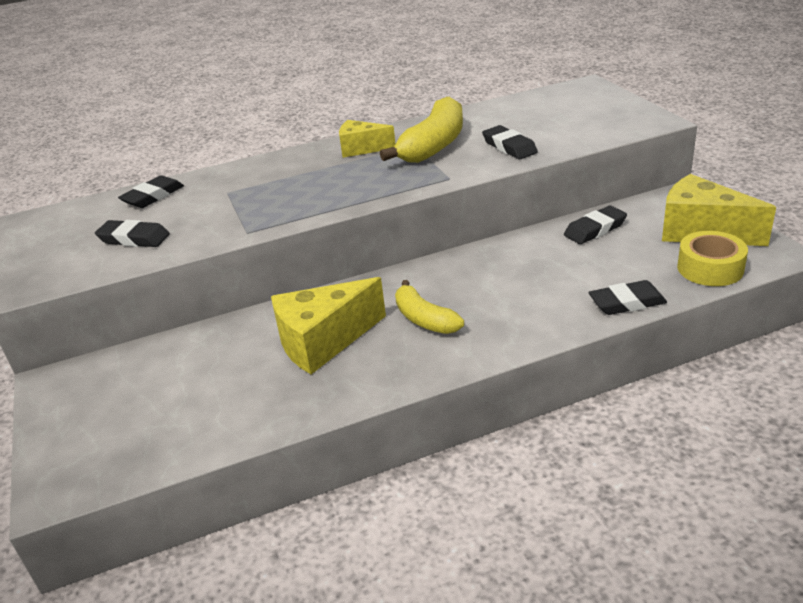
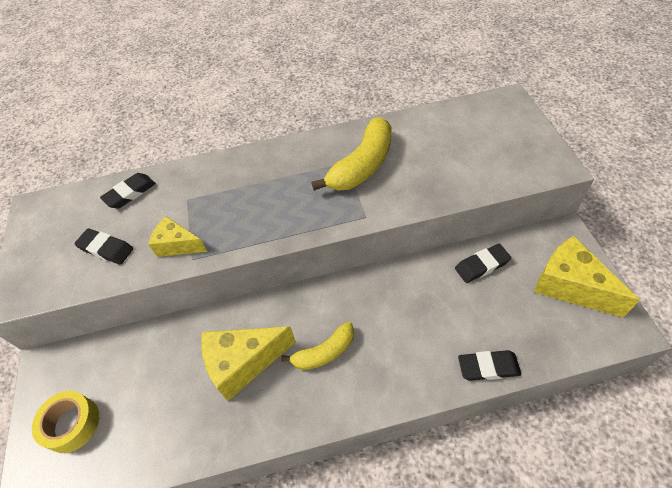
camera: 10 degrees right, 20 degrees up
(361, 149) = (302, 159): yellow cheese -> yellow cheese (178, 245)
(424, 319) = (324, 352): yellow banana -> yellow banana turned 90 degrees counterclockwise
(509, 147) = (424, 181): black eraser -> none
(710, 268) = (566, 337): yellow tape -> yellow tape (72, 424)

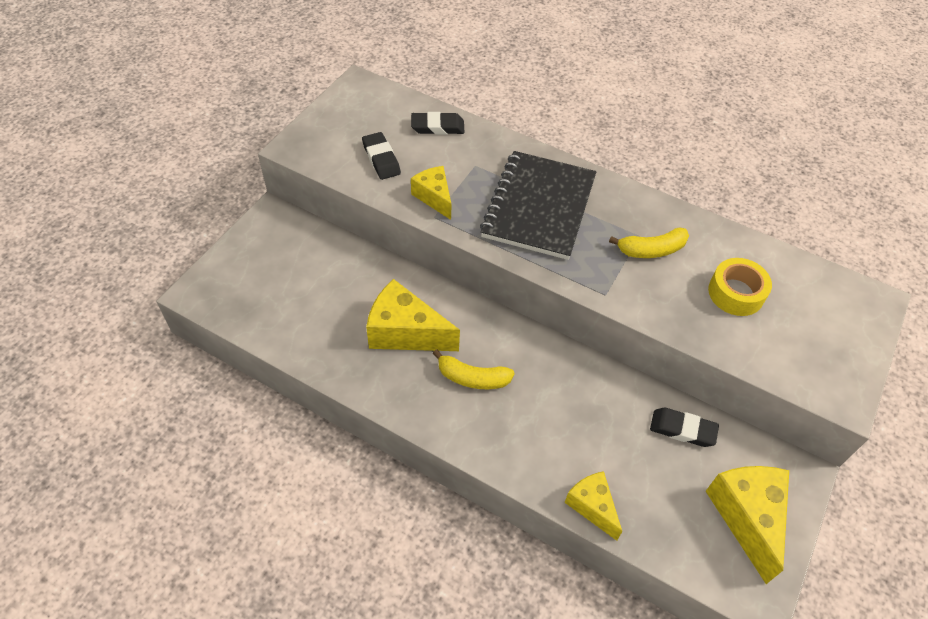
camera: 35 degrees right, 0 degrees up
(72, 424) = (256, 272): yellow tape -> yellow tape (736, 293)
(261, 193) = (539, 207): none -> black notebook
(362, 166) = (651, 250): yellow banana -> yellow banana, size x0.61
(488, 367) = (592, 506): black eraser -> yellow cheese

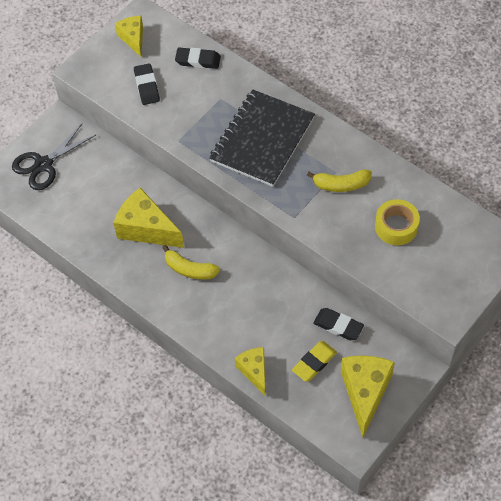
camera: 15 degrees right, 5 degrees up
(258, 267) = (43, 164): none -> black scissors
(434, 197) = (181, 124): yellow cheese -> yellow cheese (133, 39)
(667, 483) = (314, 363): none -> yellow eraser

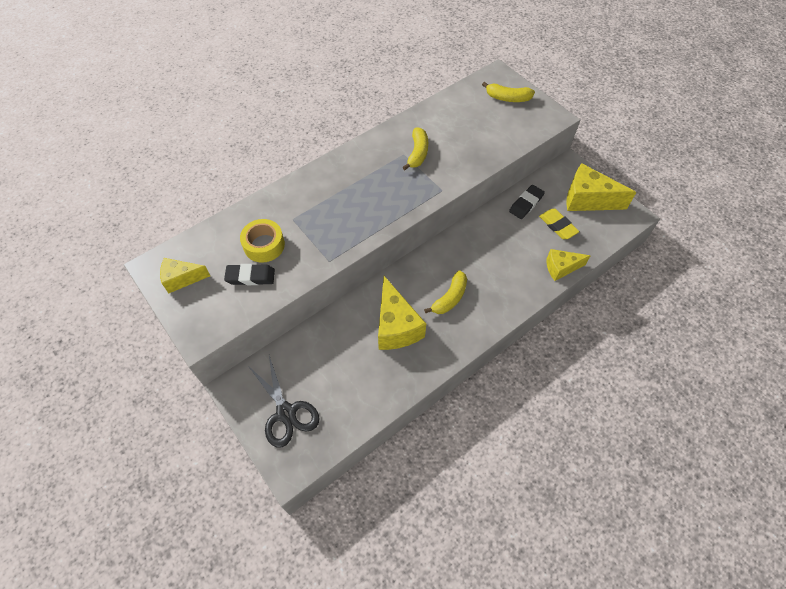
camera: 80 degrees left, 0 degrees up
(146, 229) = (396, 326): yellow cheese -> yellow cheese turned 60 degrees counterclockwise
(198, 60) = (238, 228): black eraser -> none
(262, 140) = (352, 196): black notebook -> none
(396, 226) = (468, 128): yellow tape -> yellow tape (264, 245)
(464, 260) = (507, 98): none -> yellow banana

